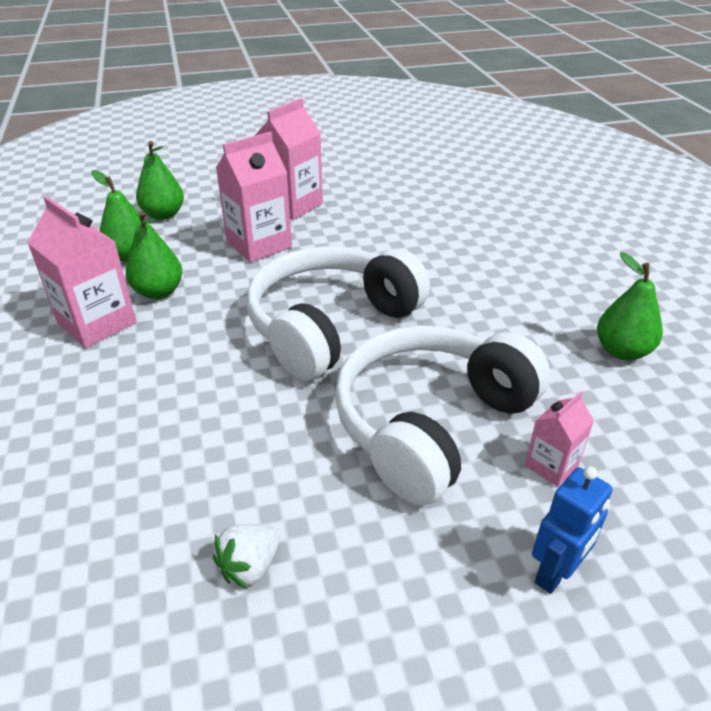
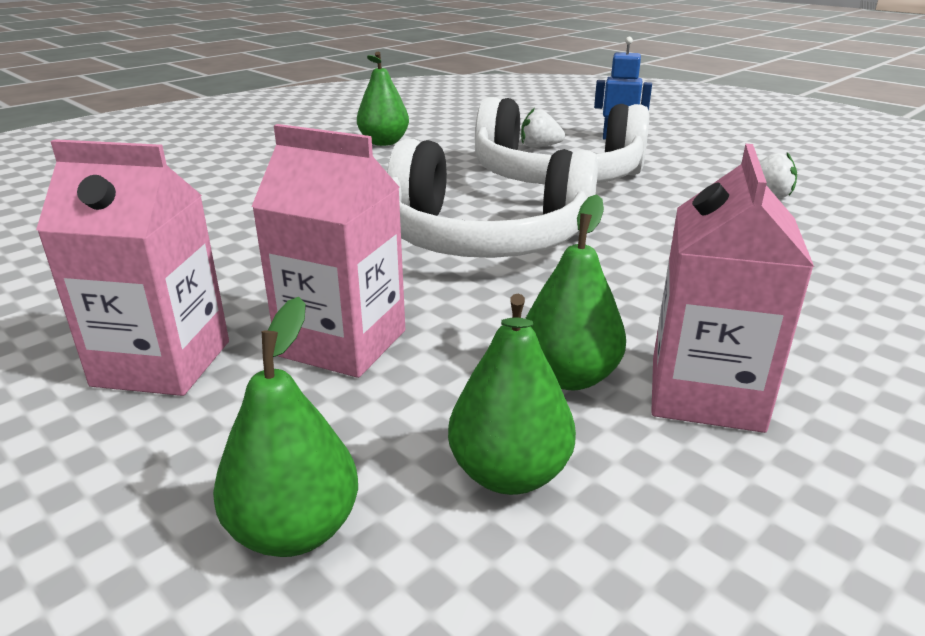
camera: 120 degrees left, 10 degrees down
(551, 465) = (539, 147): pink carton -> white strawberry

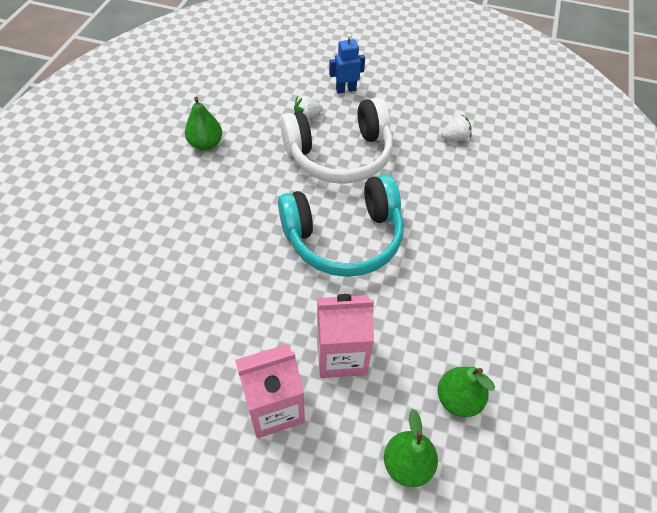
camera: 30 degrees left, 25 degrees up
(484, 238) = (344, 238): white headphones -> turquoise headphones
(569, 376) = (446, 333): green pear -> none
(705, 393) = (499, 319): pink carton -> none

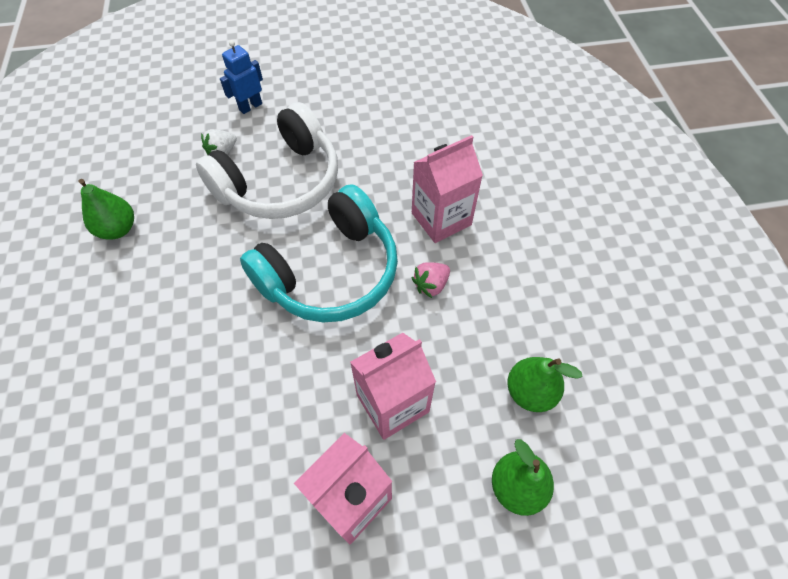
camera: 25 degrees left, 5 degrees up
(419, 281) = (431, 285): none -> pink strawberry
(455, 138) = (390, 117): white strawberry -> none
(455, 234) = (441, 219): none -> pink carton

